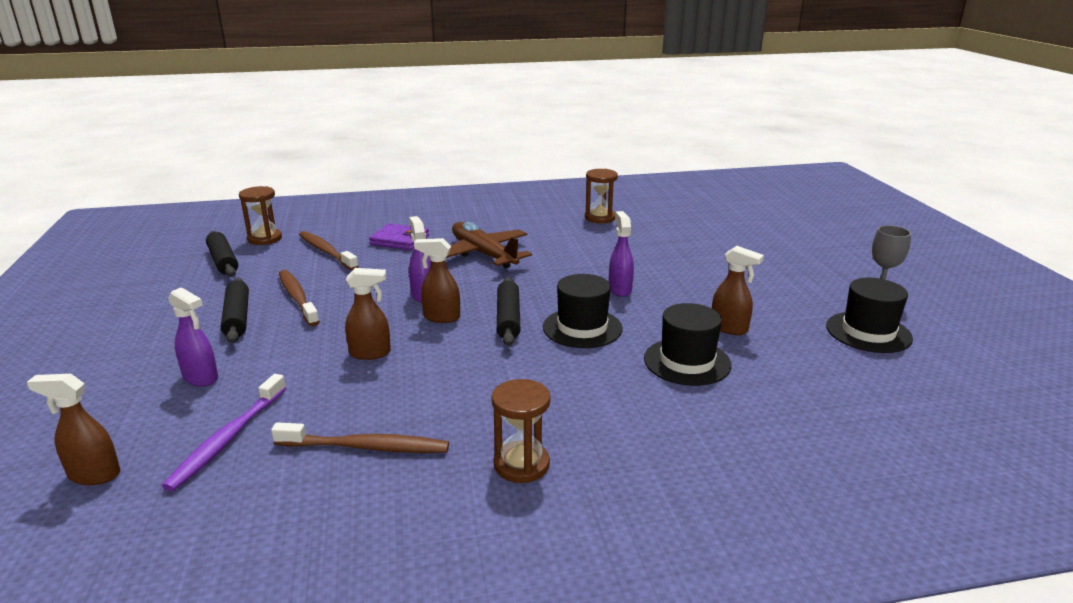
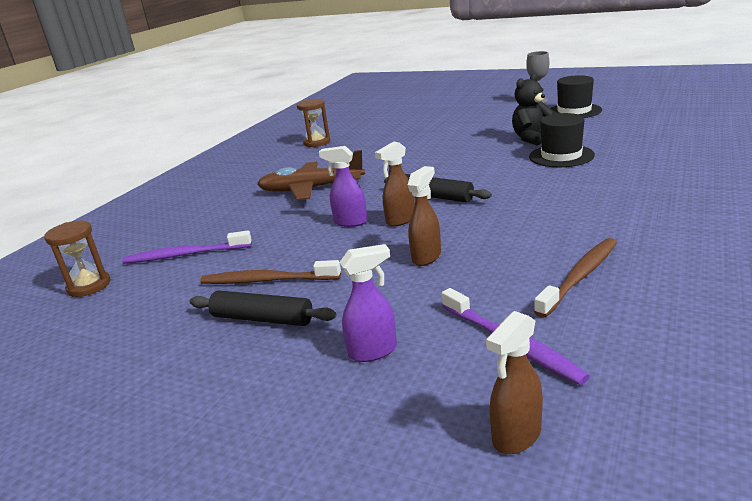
camera: 50 degrees left, 0 degrees up
(223, 261) = (102, 317): black rolling pin -> none
(326, 252) = (186, 255): brown toothbrush -> purple toothbrush
(400, 240) = (223, 218): purple wallet -> none
(521, 464) = (647, 223): brown hourglass -> none
(582, 328) = (481, 176): black hat -> none
(620, 289) = (440, 156): purple spray bottle -> none
(729, 328) = (532, 138): brown spray bottle -> black teddy bear

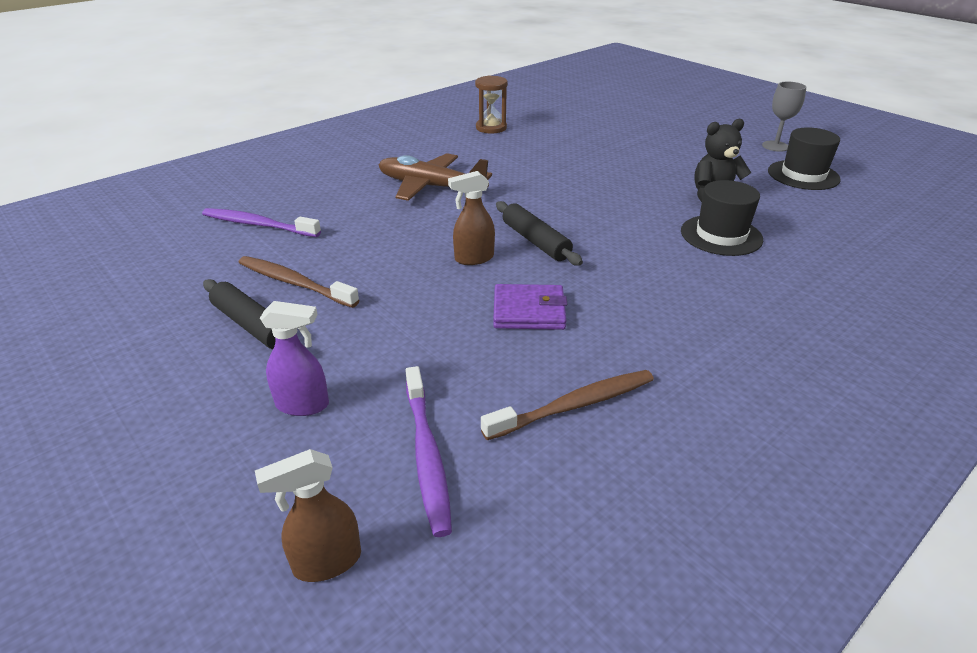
camera: 20 degrees right, 10 degrees up
(89, 286) = (160, 229): brown hourglass -> none
(350, 222) = (426, 242): purple spray bottle -> none
(426, 257) = (453, 315): brown spray bottle -> none
(481, 236) = (529, 311): none -> purple wallet

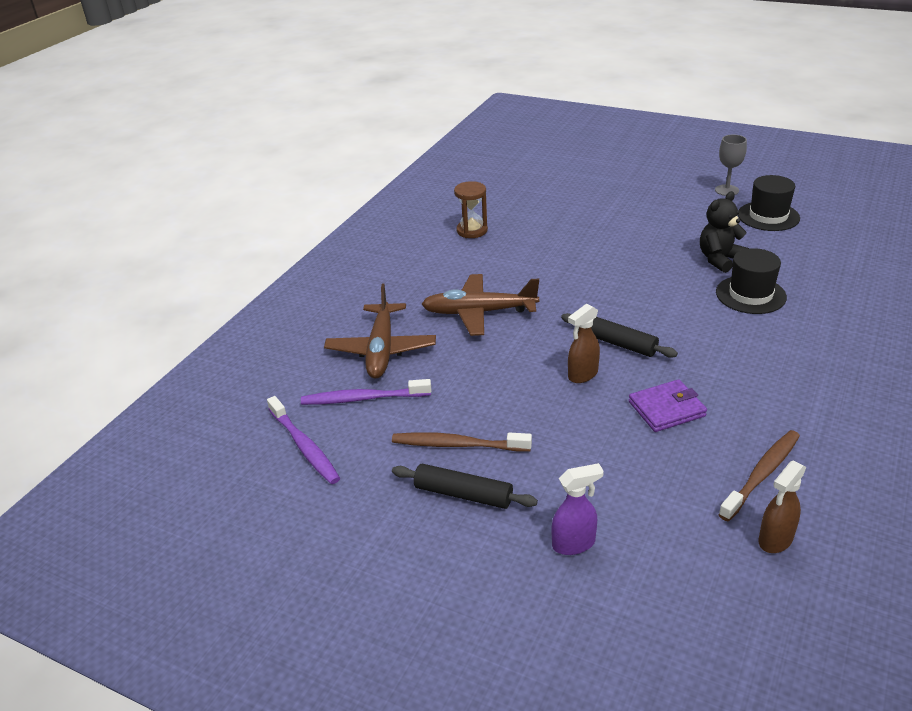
camera: 20 degrees left, 0 degrees up
(316, 193) = (381, 349): none -> brown plane
(326, 562) = (701, 642): brown spray bottle -> brown spray bottle (775, 540)
(427, 454) = (697, 547): purple toothbrush -> purple toothbrush (304, 446)

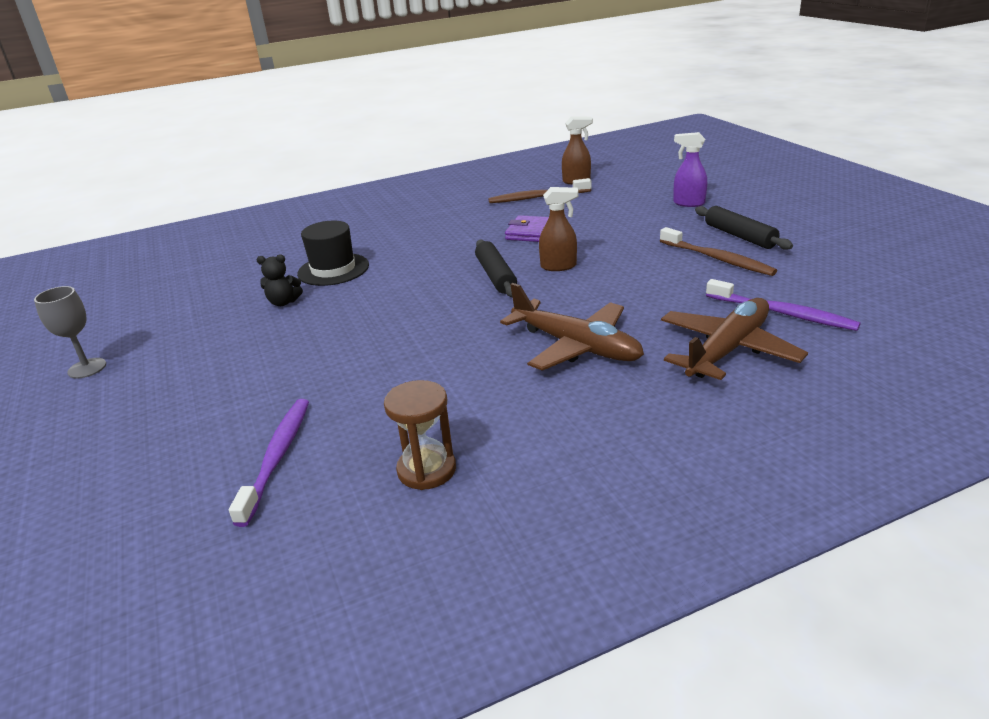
camera: 140 degrees left, 5 degrees down
(304, 446) = (867, 297): purple toothbrush -> purple toothbrush (277, 458)
(720, 259) = (283, 302): black teddy bear -> black teddy bear, size x0.66
(768, 216) = (148, 321): black hat -> none

